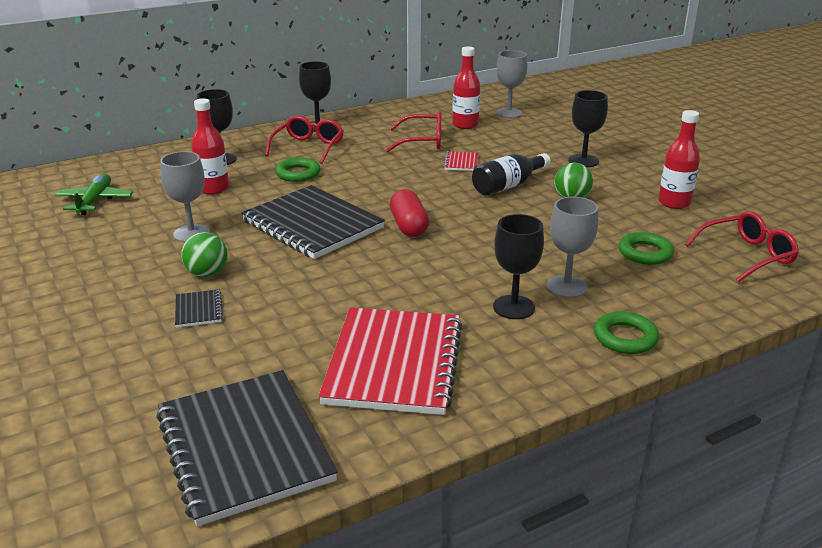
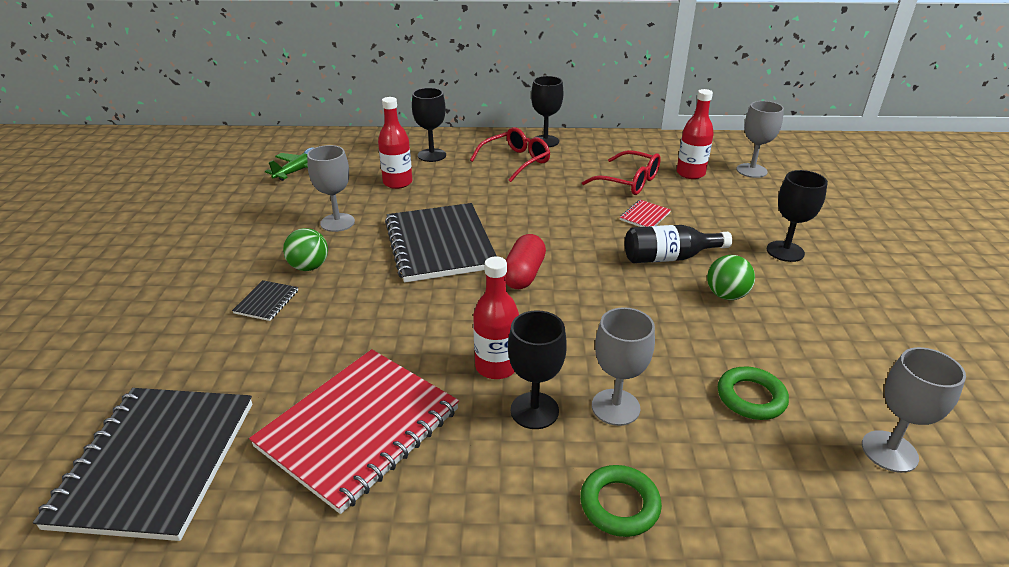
camera: 30 degrees right, 5 degrees up
(298, 174) = (480, 187): green ring -> none
(674, 203) = (852, 341): red bottle -> red bottle (496, 366)
(747, 255) = (889, 451): red glasses -> grey goblet

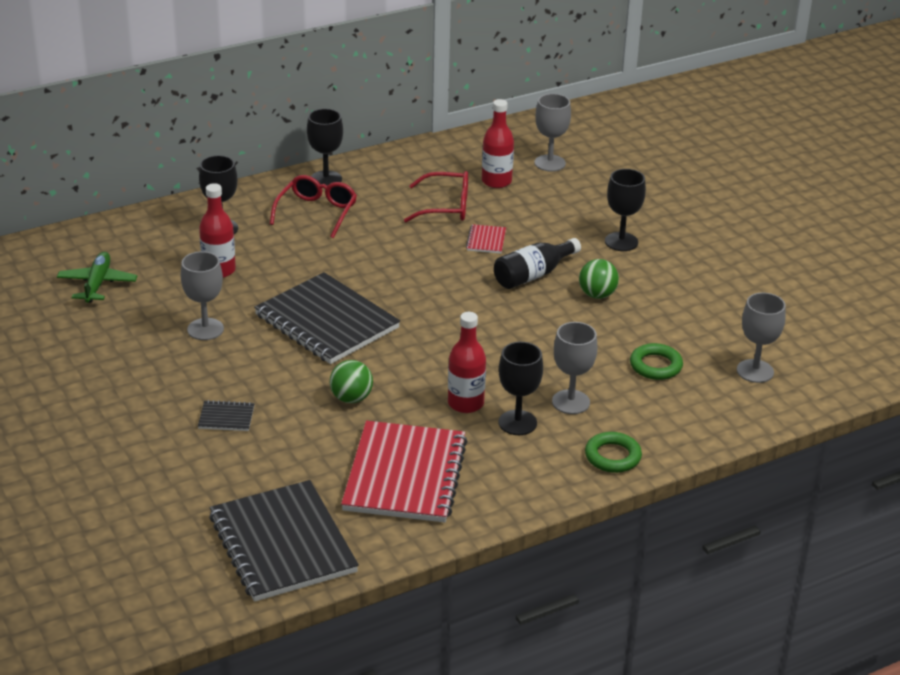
camera: 30 degrees left, 0 degrees up
(267, 302) = (226, 417): black notebook -> black notebook turned 75 degrees counterclockwise
(309, 267) = (228, 377): green ball -> green ball (351, 398)
(523, 274) = (424, 326): red capsule -> none

